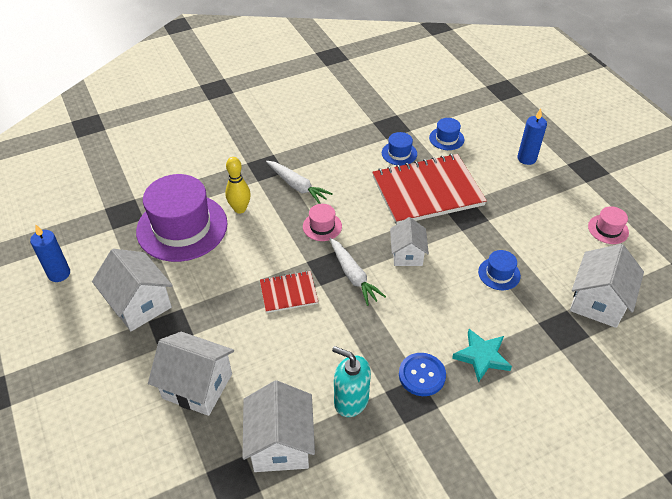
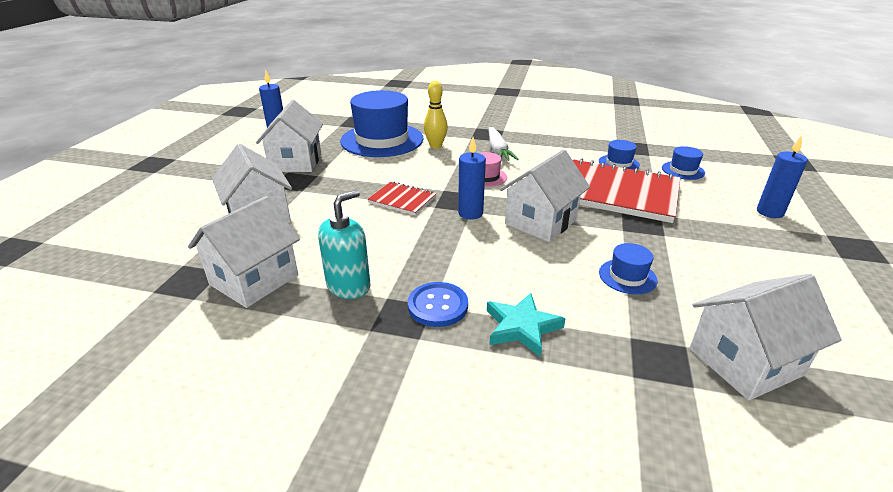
camera: 40 degrees right, 15 degrees down
(182, 227) = (382, 140): purple hat -> blue hat
(351, 400) = (349, 286): turquoise soap dispenser -> turquoise soap dispenser turned 60 degrees clockwise
(353, 276) = (470, 213): white carrot -> blue candle
(407, 255) = (540, 222): white house -> white house, size x1.54
(608, 229) = (835, 306): pink hat -> none

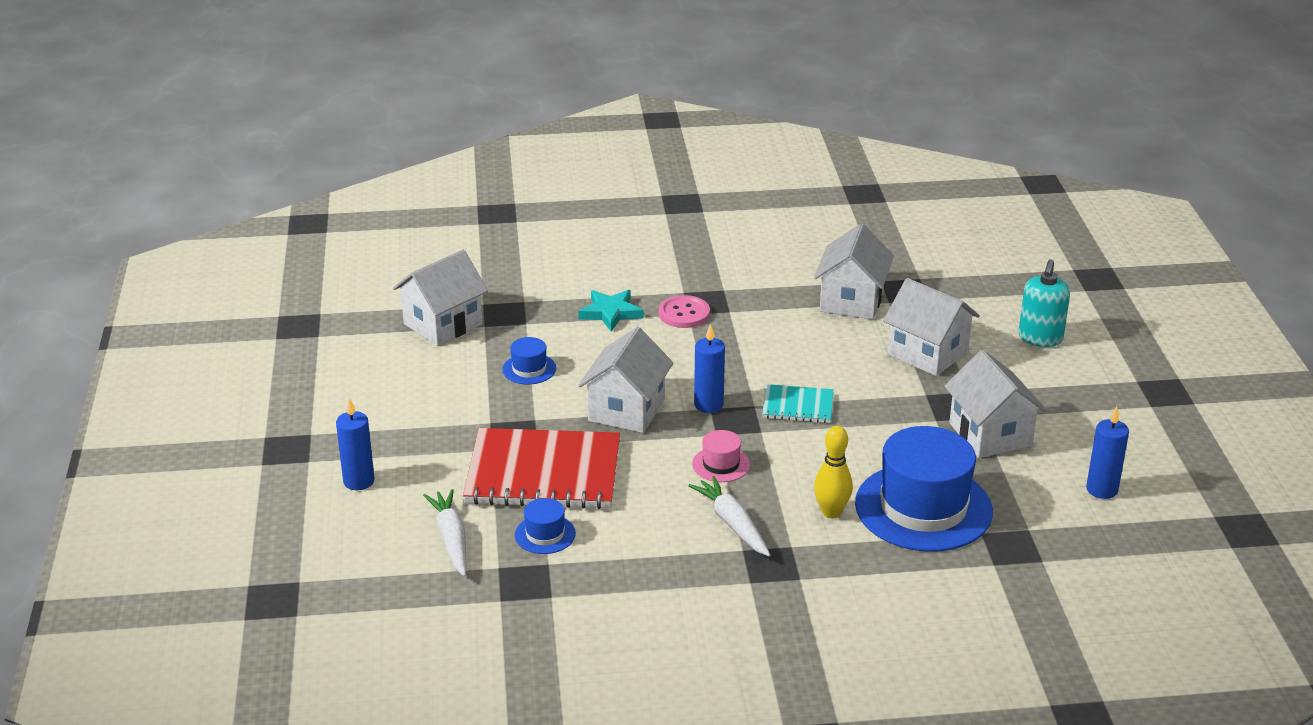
camera: 160 degrees right, 0 degrees up
(349, 286) = (768, 312): turquoise soap dispenser -> turquoise soap dispenser (1040, 338)
(402, 200) = (797, 406): red notebook -> turquoise notebook
(437, 306) = (684, 313): blue button -> pink button
(683, 170) = (451, 539): blue hat -> white carrot

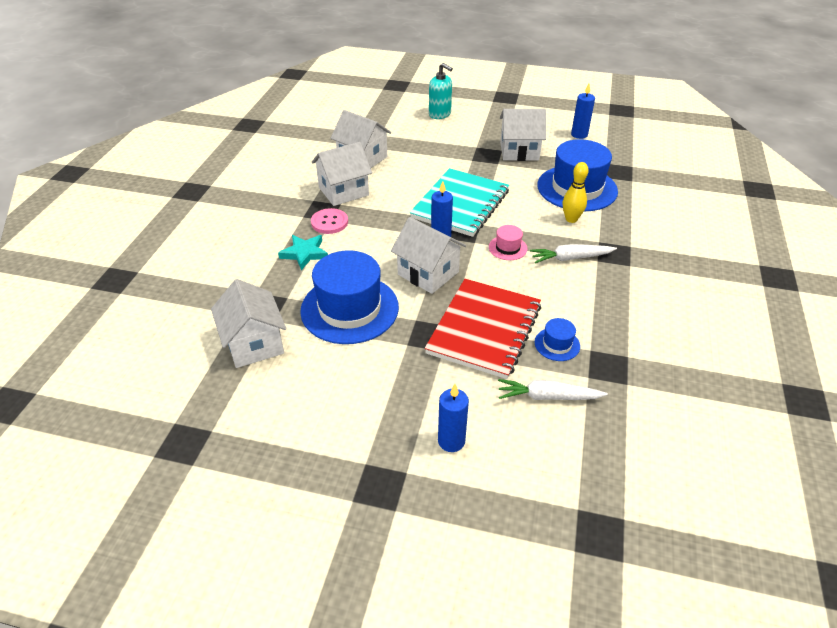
camera: 70 degrees left, 10 degrees up
(529, 369) = (349, 309): blue hat -> blue hat, size x2.29
(797, 406) = (460, 204): turquoise notebook -> turquoise notebook, size x2.03
(928, 353) = (433, 149): white house -> white house (343, 191)

